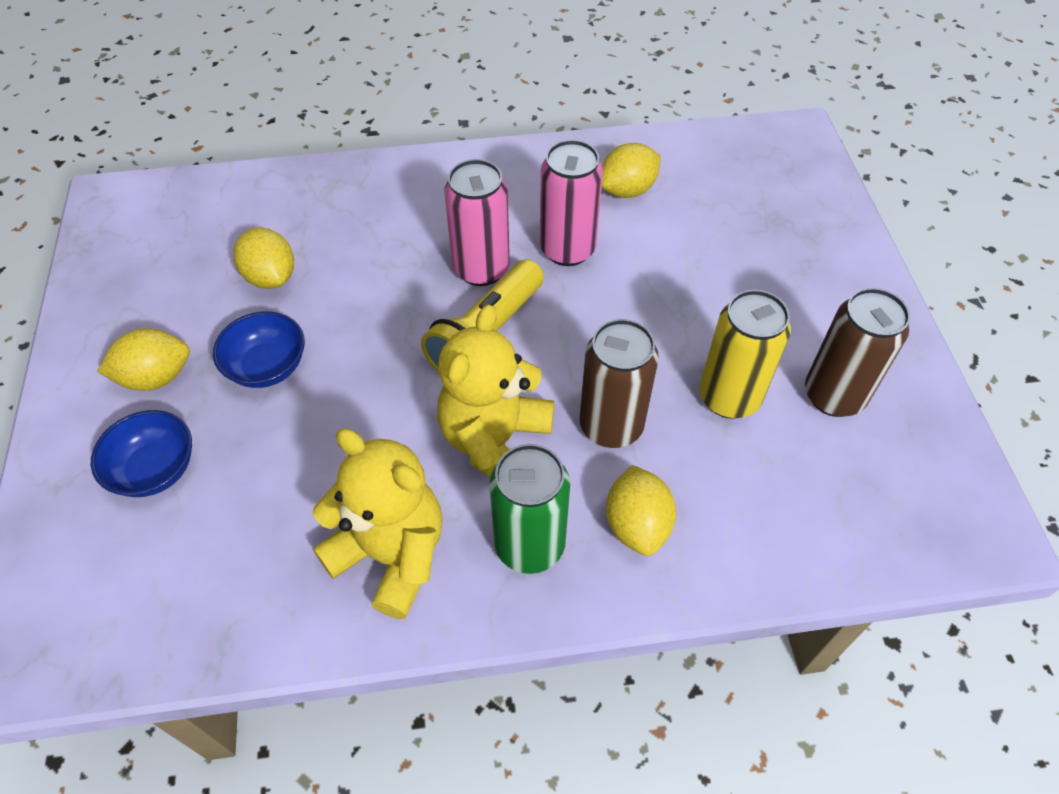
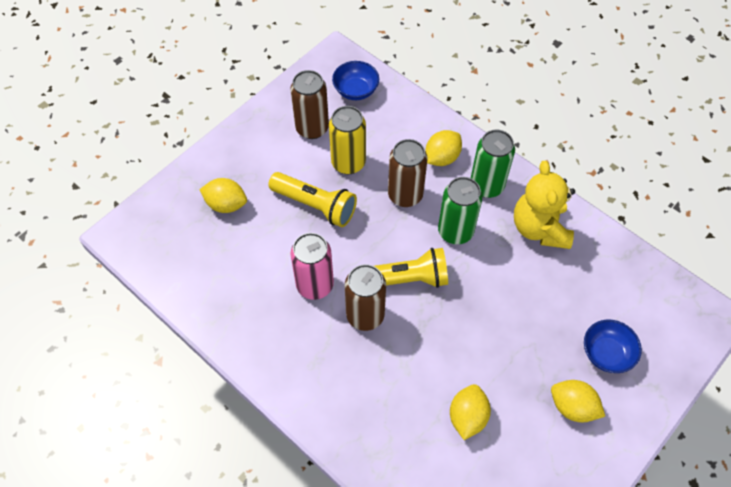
camera: 130 degrees left, 5 degrees up
(267, 367) = (515, 360): blue bowl -> blue bowl (356, 90)
(481, 269) = (365, 315): pink can -> brown can
(495, 441) = (455, 231): yellow teddy bear -> green can
(627, 190) = (242, 288): yellow lemon -> yellow lemon (226, 204)
(685, 317) = (315, 205): none -> yellow flashlight

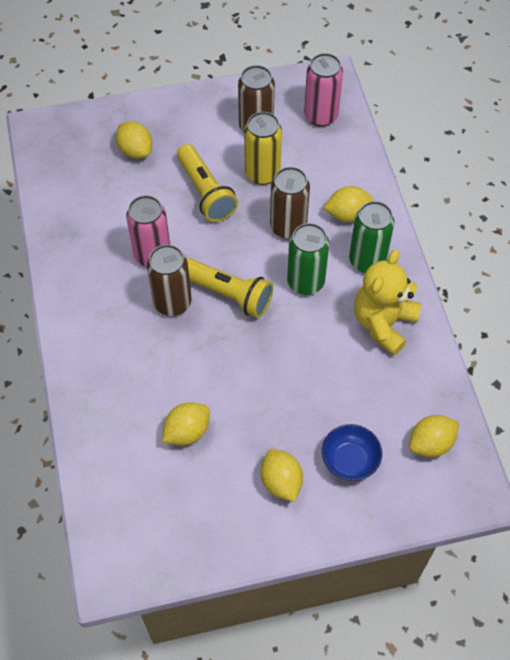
camera: 35 degrees right, 0 degrees up
(356, 90) = (321, 116): blue bowl -> pink can
(650, 300) = (430, 443): none -> yellow lemon

